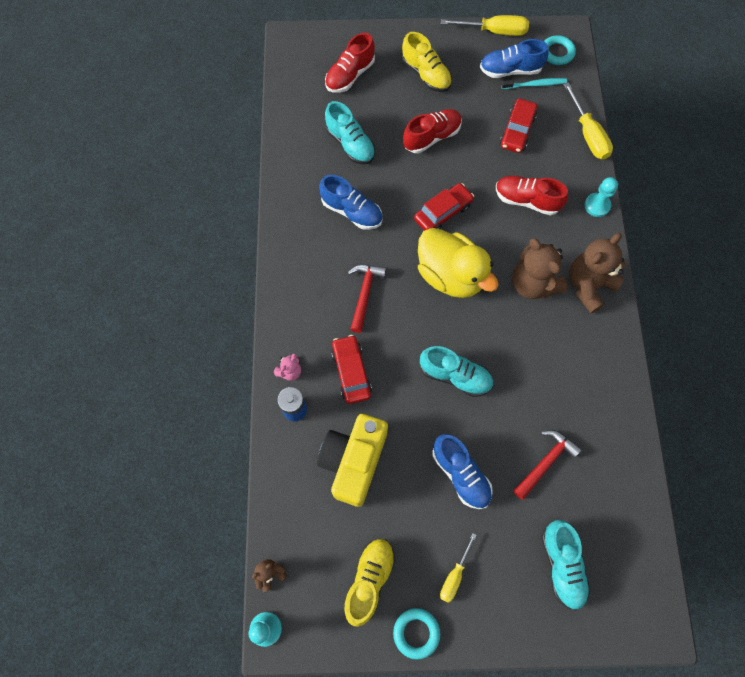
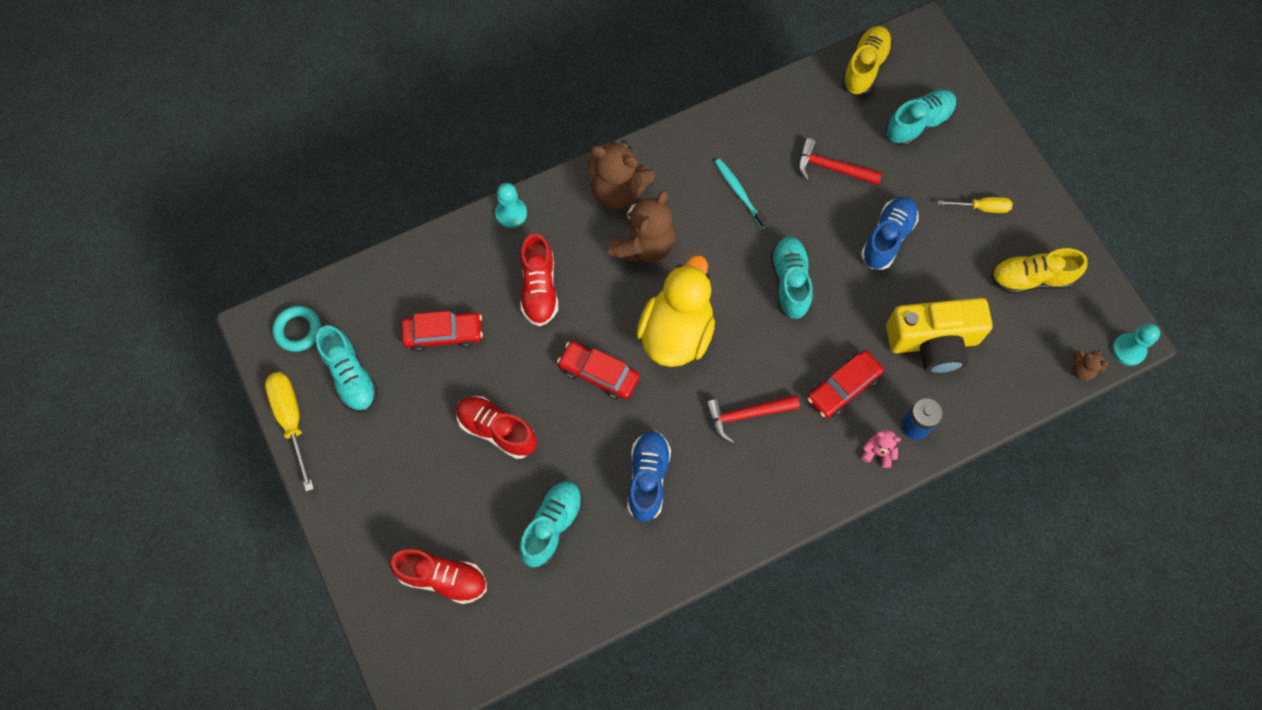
camera: 115 degrees left, 0 degrees up
(416, 633) = (1049, 220): turquoise ring -> none
(426, 74) = (400, 478): yellow shoe -> yellow shoe (865, 67)
(510, 70) = (350, 376): blue shoe -> turquoise shoe
(535, 85) = (361, 338): turquoise toothbrush -> turquoise toothbrush (739, 192)
(588, 134) = (414, 254): yellow screwdriver -> none

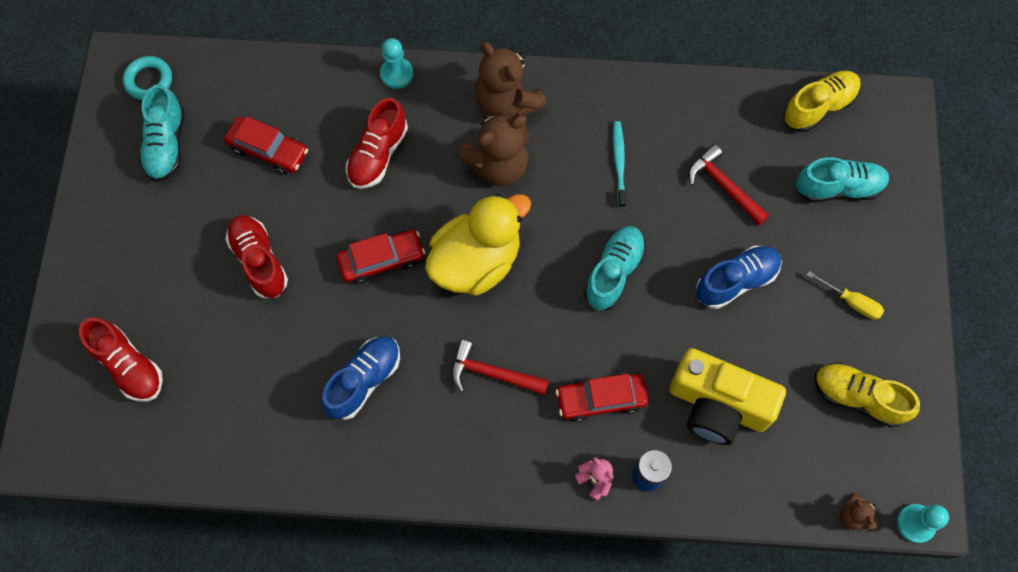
camera: 30 degrees right, 0 degrees up
(291, 420) = (93, 155): yellow screwdriver -> none
(552, 526) = (252, 374): turquoise shoe -> none
(599, 373) = (382, 260): red car -> red car turned 105 degrees clockwise

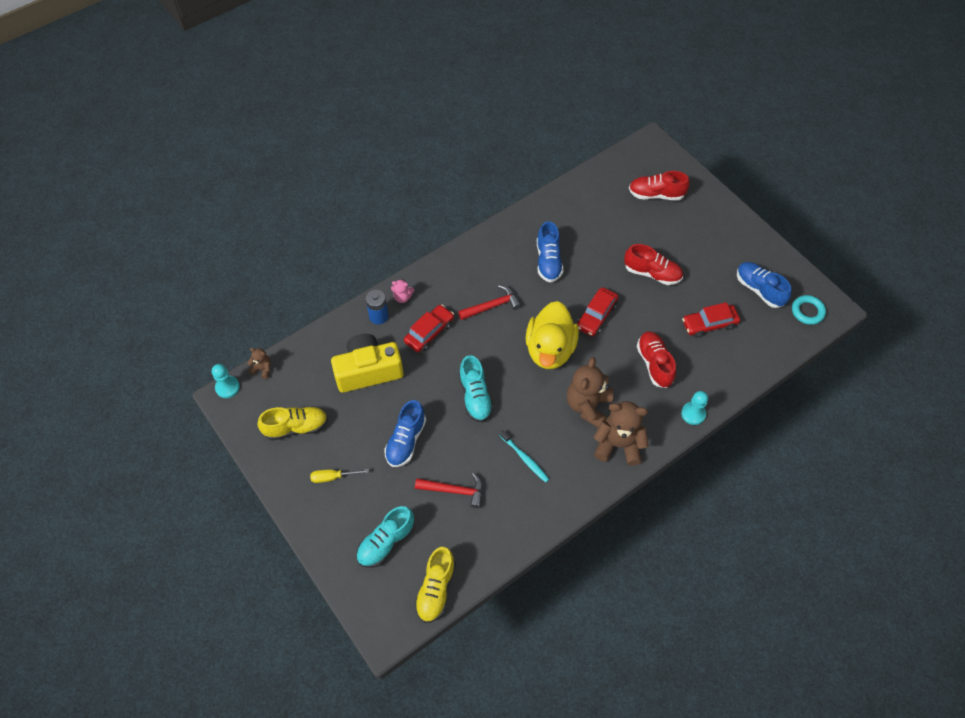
camera: 140 degrees right, 10 degrees down
(166, 144) = (759, 289): turquoise shoe -> blue shoe

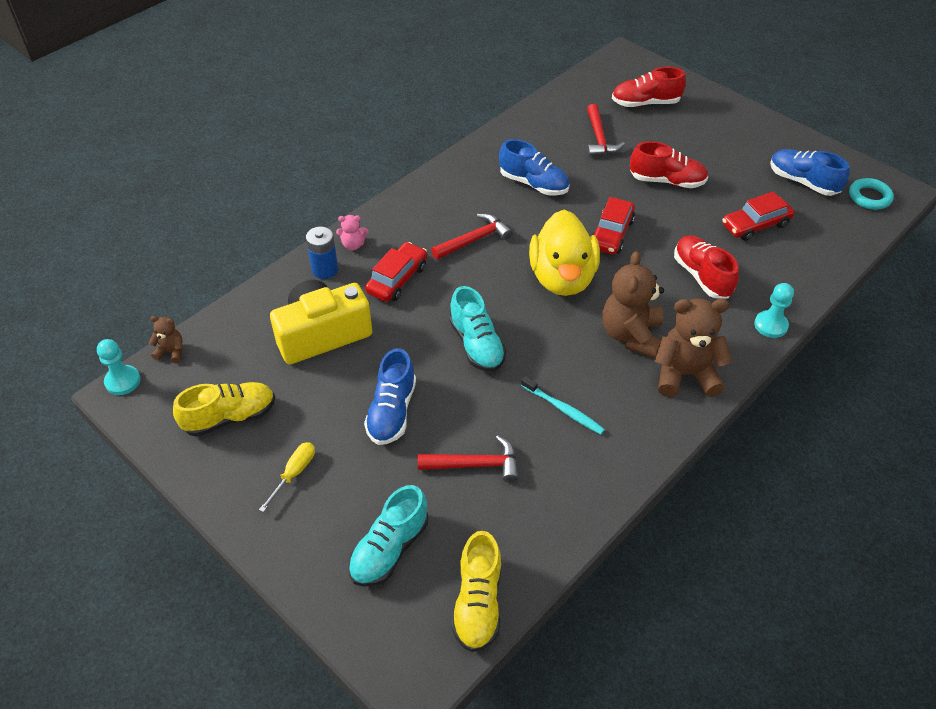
camera: 10 degrees left, 10 degrees down
(333, 477) = (294, 473): yellow screwdriver -> yellow screwdriver turned 135 degrees clockwise
(548, 261) = (533, 184): blue shoe -> blue shoe turned 45 degrees counterclockwise
(610, 225) = (599, 138): none -> red hammer

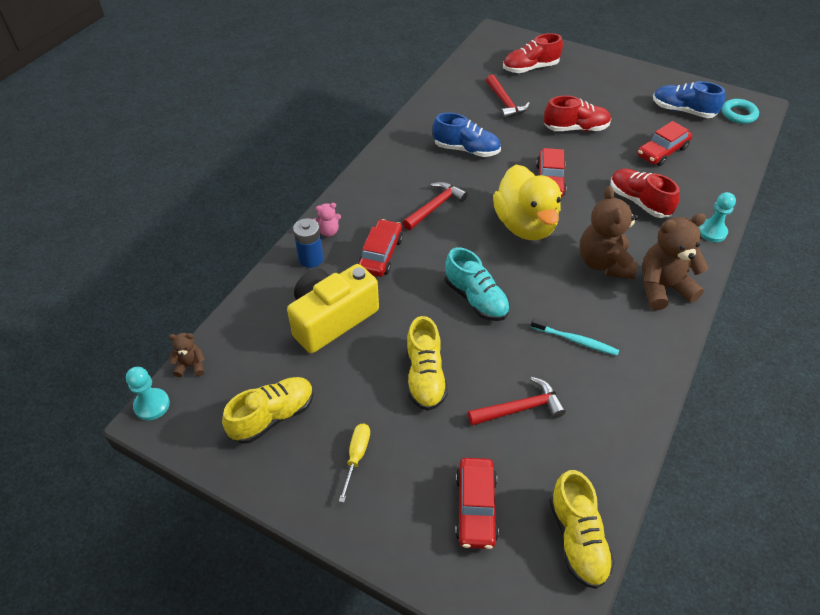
camera: 15 degrees left, 0 degrees up
(389, 549) = (475, 507): turquoise shoe -> red car
(392, 411) = (425, 376): blue shoe -> yellow shoe

